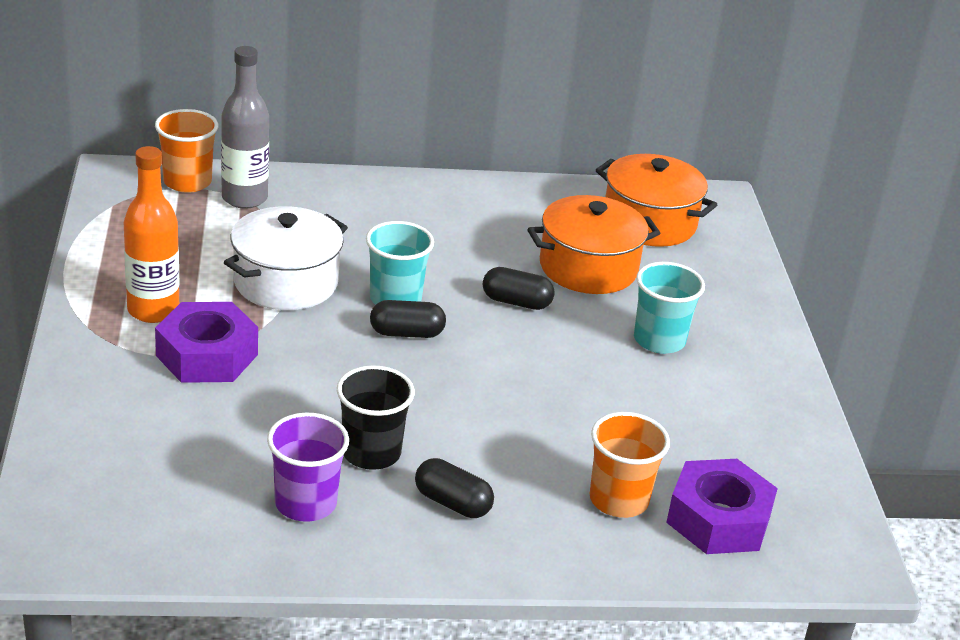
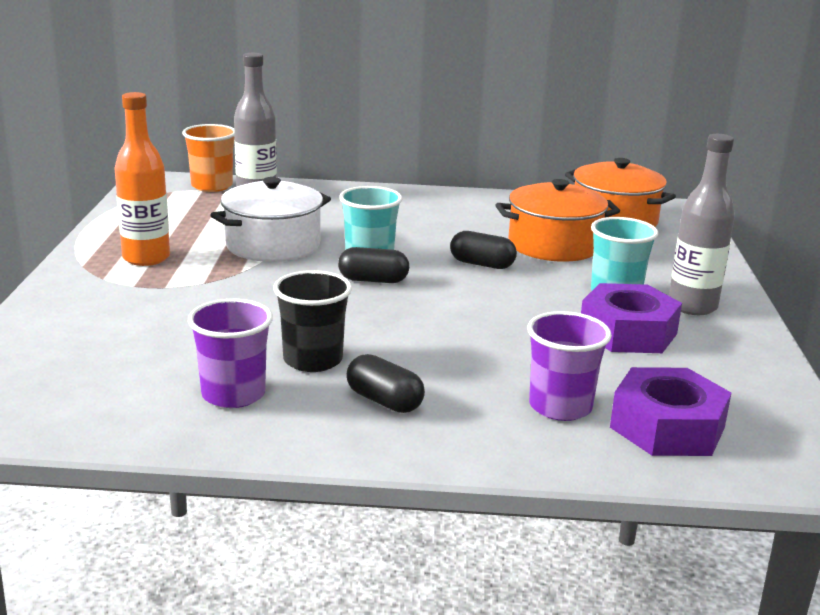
camera: 10 degrees right, 10 degrees down
(207, 355) = (181, 287): purple nut -> purple nut (628, 332)
(618, 500) = (560, 407): orange cup -> purple cup
(736, 355) = (692, 306): none -> grey bottle

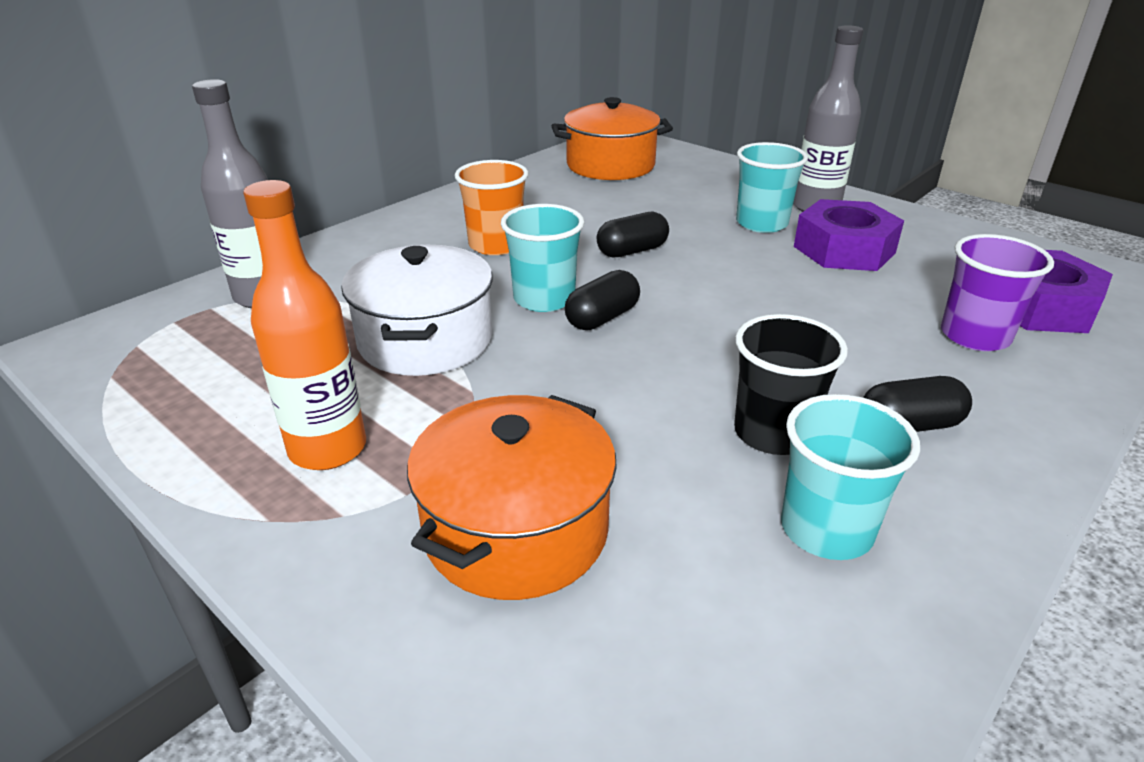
camera: 50 degrees left, 10 degrees up
(212, 186) = (176, 312): orange cup -> orange cup (496, 245)
(233, 394) = (826, 529): purple cup -> turquoise cup
(553, 245) = (630, 206): orange pot -> orange pot (516, 530)

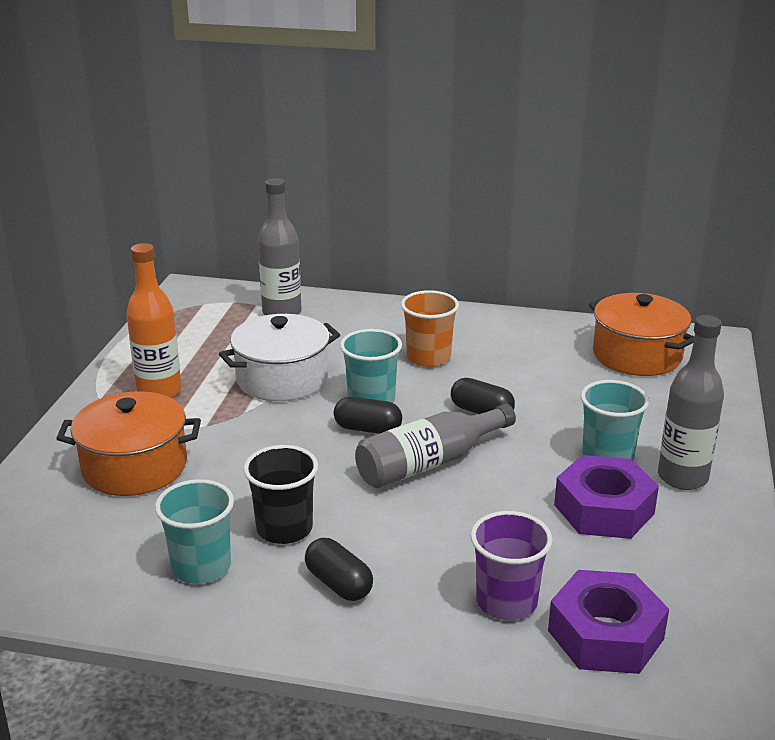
camera: 60 degrees right, 5 degrees down
(703, 303) = (429, 463): none -> grey bottle

